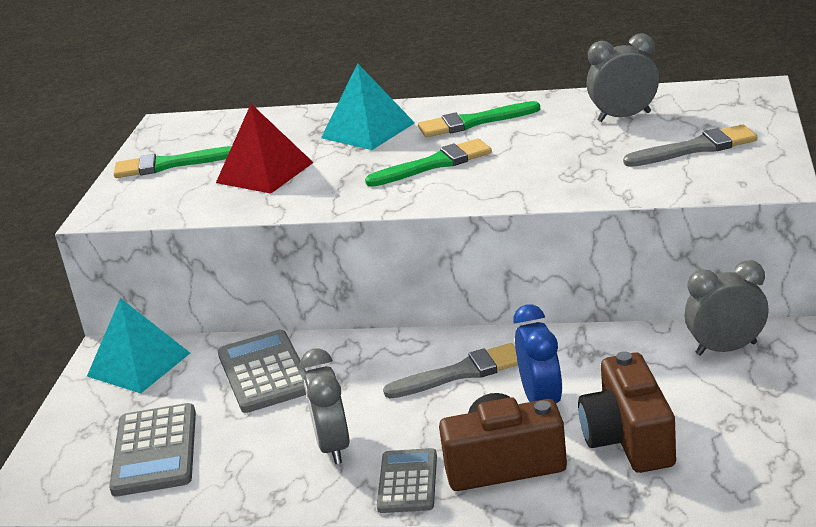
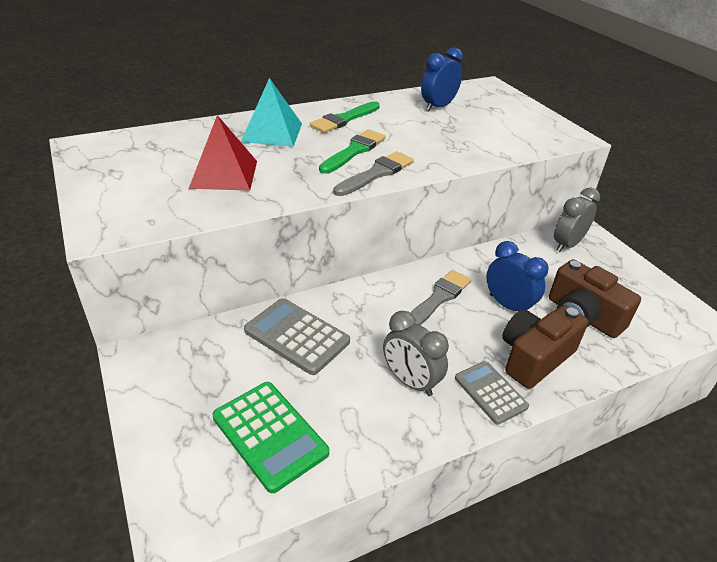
camera: 40 degrees left, 10 degrees up
(139, 364) = (178, 359): turquoise pyramid -> none
(155, 451) = (270, 435): grey calculator -> green calculator
(168, 165) = (124, 179): green brush -> none
(624, 117) = (438, 107): grey clock -> blue clock
(696, 148) = (505, 122): grey brush -> grey brush (376, 173)

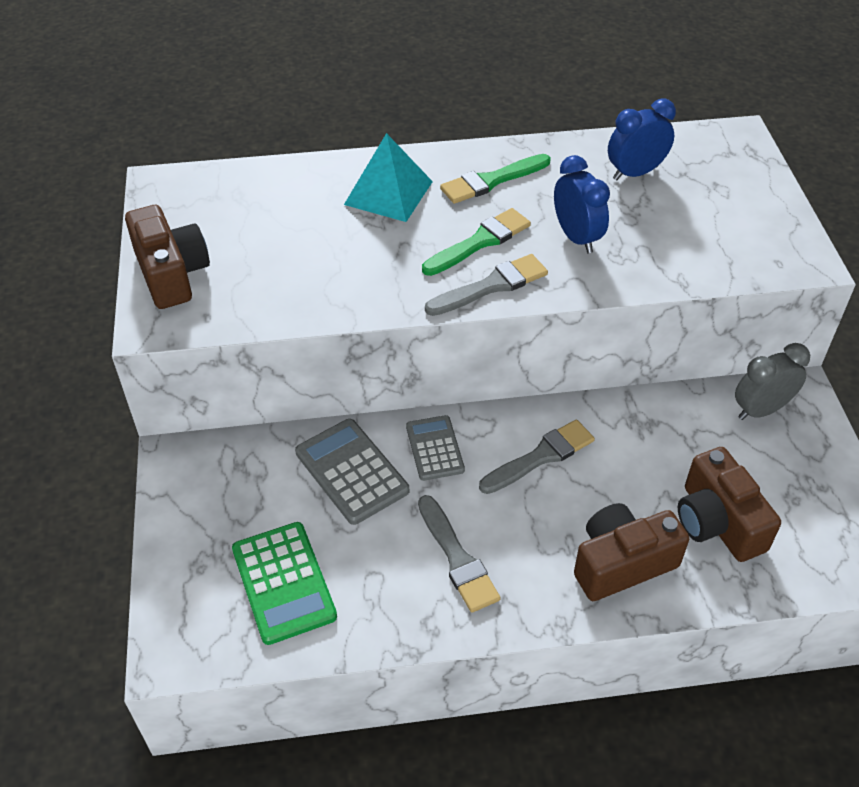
camera: 20 degrees right, 10 degrees up
(109, 197) = (171, 274): none -> brown camera
(224, 174) = (307, 257): red pyramid -> none
(410, 381) = (457, 558): grey clock -> grey brush
(490, 392) = (544, 594): grey calculator -> grey calculator (434, 448)
(508, 305) = (626, 485): blue clock -> blue clock (576, 237)

